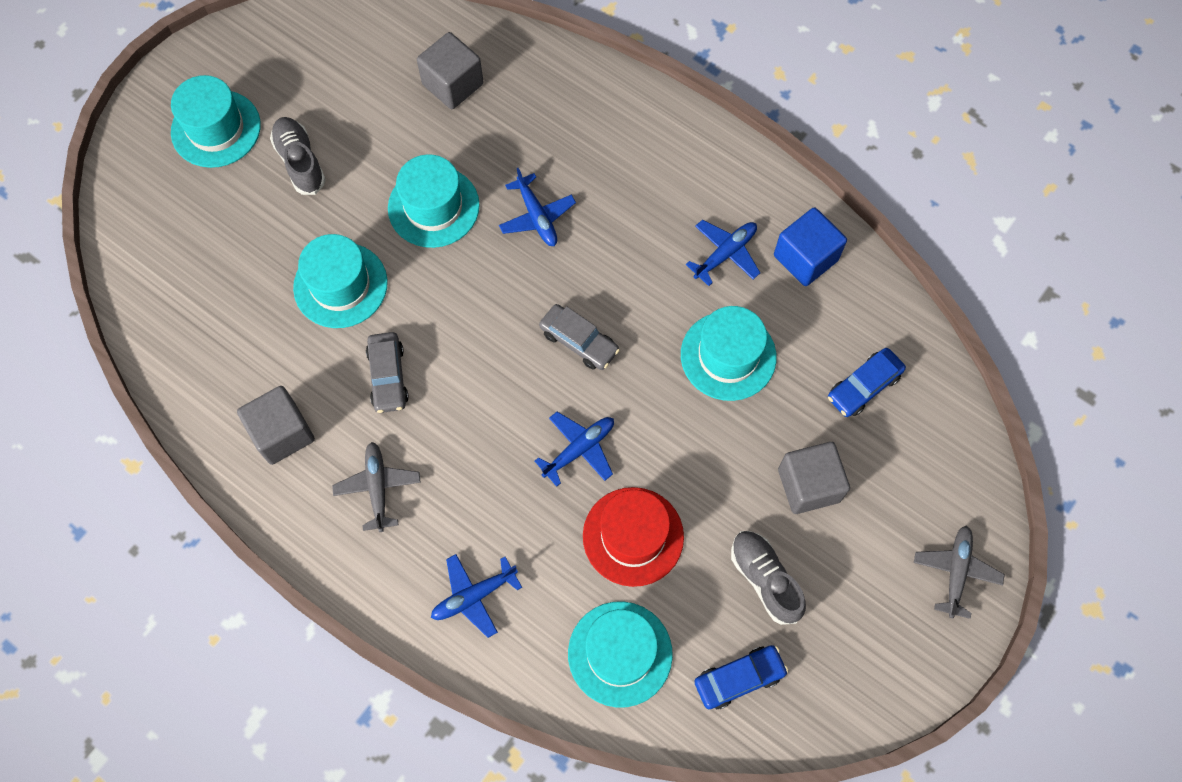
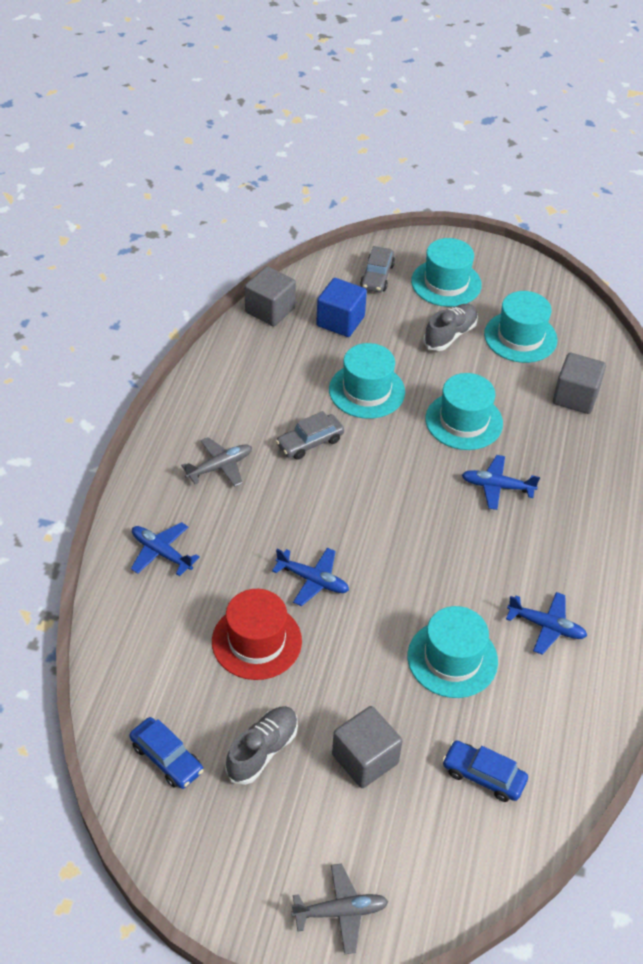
camera: 65 degrees right, 20 degrees down
(282, 433) = (235, 399): grey cube -> grey cube (270, 310)
(537, 217) = (497, 487): blue plane -> blue plane turned 60 degrees clockwise
(579, 341) = (405, 549): grey car -> grey car (377, 276)
(620, 653) = (154, 664): turquoise hat -> turquoise hat (520, 337)
(805, 258) = (581, 689): blue cube -> blue cube (340, 321)

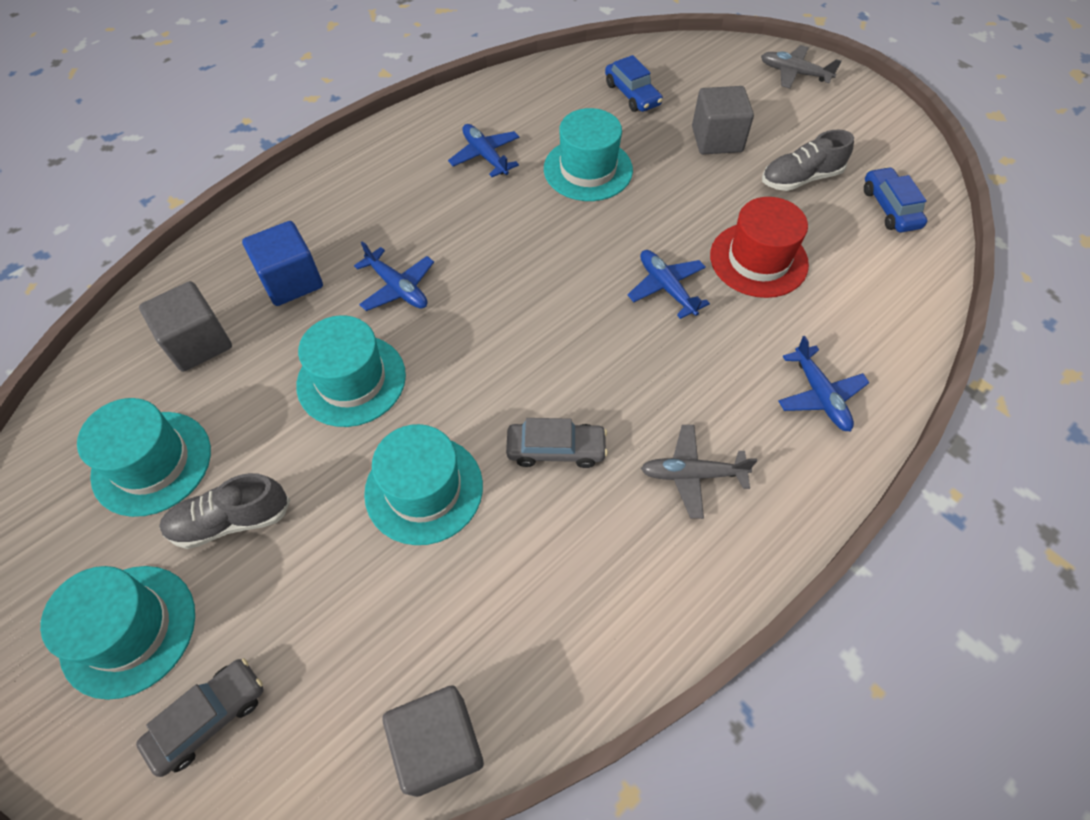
camera: 145 degrees left, 10 degrees up
(340, 321) = (352, 645): blue cube -> blue cube (291, 281)

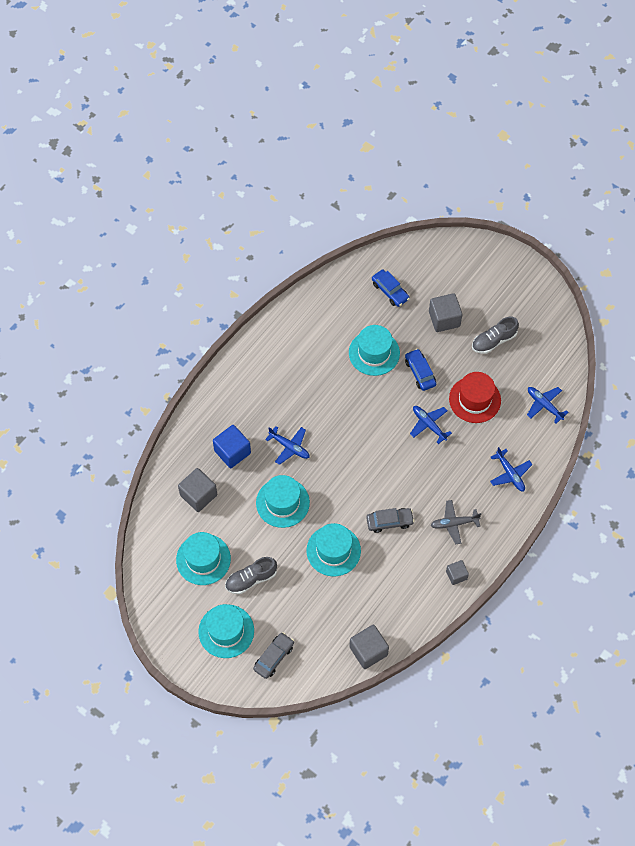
camera: 10 degrees left, 5 degrees up
(485, 156) = (313, 352): blue plane -> blue plane (544, 405)
(683, 589) = (456, 575): none -> grey cube
(794, 73) = (485, 259): grey plane -> none
(890, 208) = (543, 354): blue car -> blue car (420, 372)

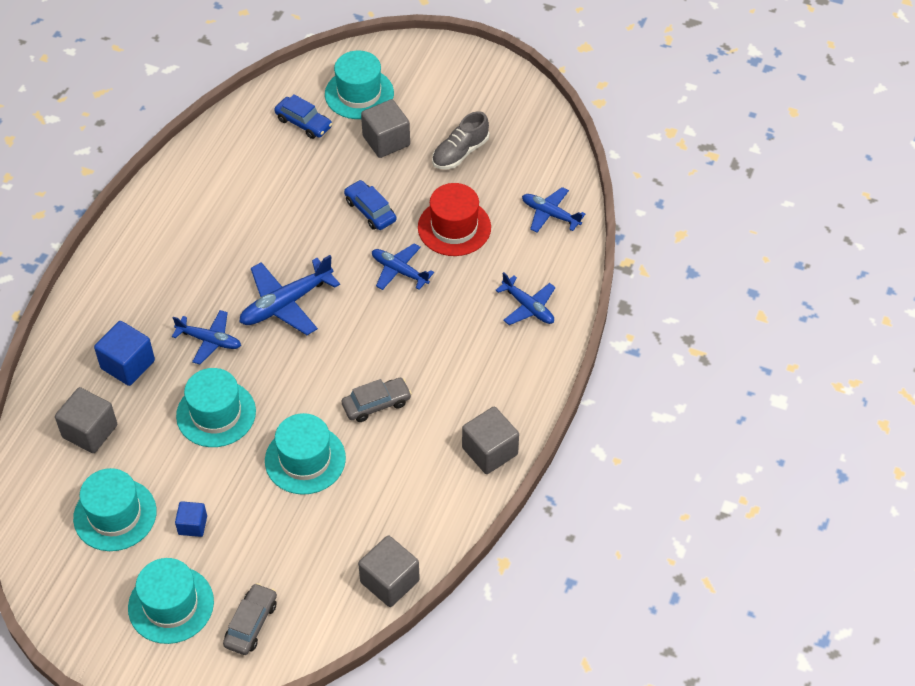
camera: 15 degrees left, 10 degrees down
(251, 579) = (192, 525): grey shoe -> blue cube
(346, 431) = (285, 304): none -> blue plane
(374, 353) = (300, 200): turquoise hat -> turquoise hat (359, 94)
(454, 523) = (468, 386): grey plane -> none
(456, 575) = (490, 451): grey cube -> grey cube, size x1.68

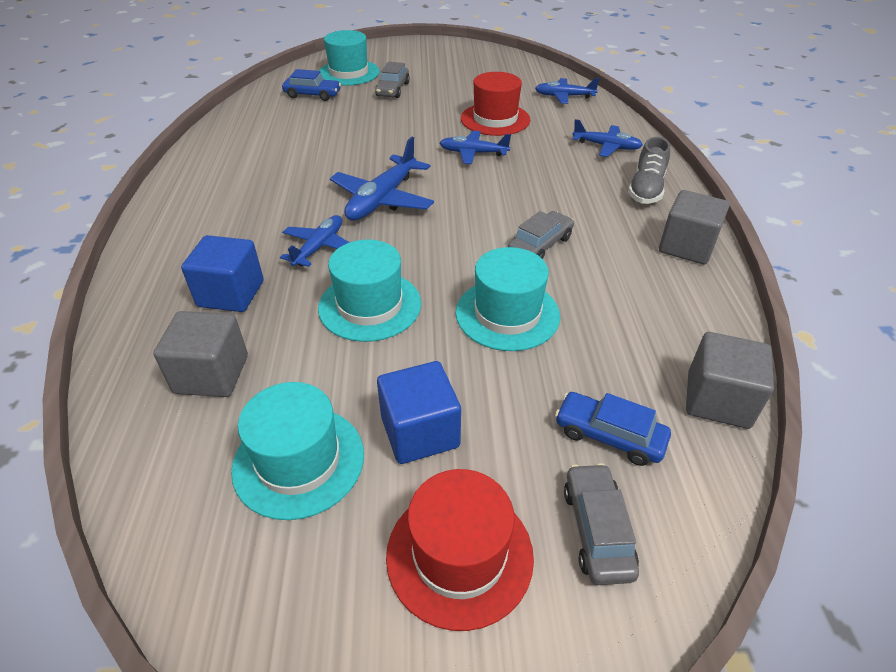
camera: 25 degrees left, 10 degrees down
(171, 604) = (459, 555): turquoise hat -> red hat
(192, 525) = (420, 432): blue cube -> blue cube, size x1.68
(209, 340) = (319, 247): blue plane -> blue plane turned 60 degrees counterclockwise
(370, 210) = (413, 126): blue car -> blue car (609, 435)
(386, 141) = (393, 89): grey cube -> grey car
(460, 153) = (459, 83): grey shoe -> grey shoe (646, 189)

